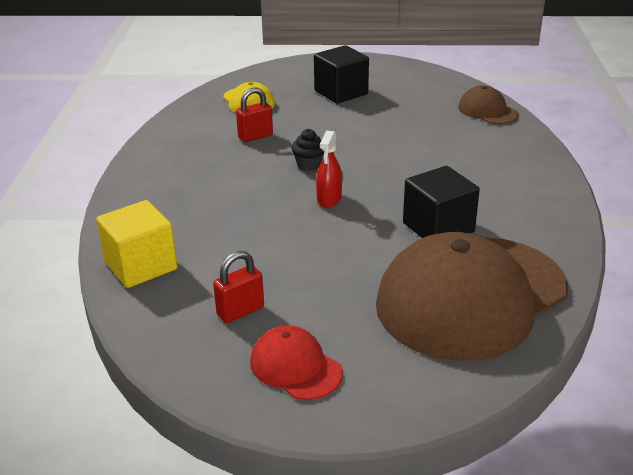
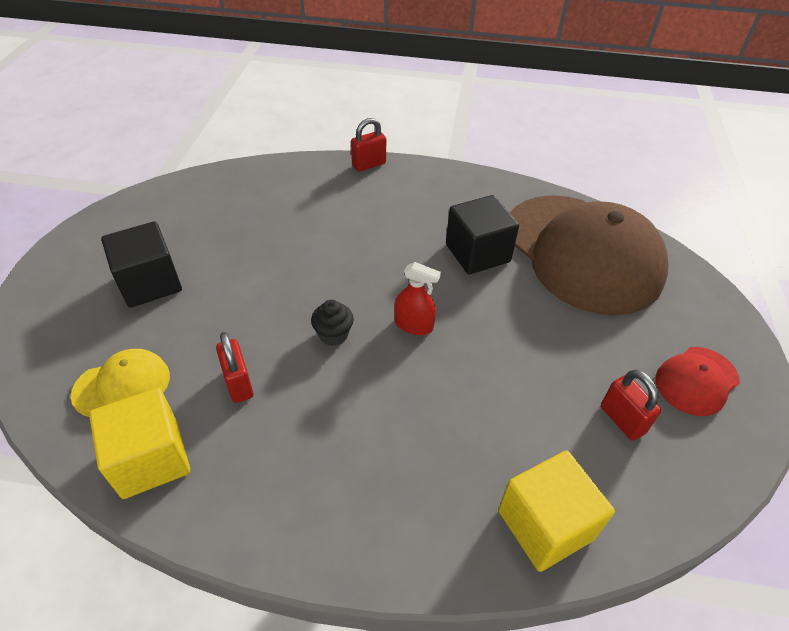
camera: 85 degrees left, 15 degrees up
(195, 119) = (151, 459): none -> yellow cube
(487, 111) = (259, 178): brown cap -> none
(547, 159) = (369, 164): none -> red padlock

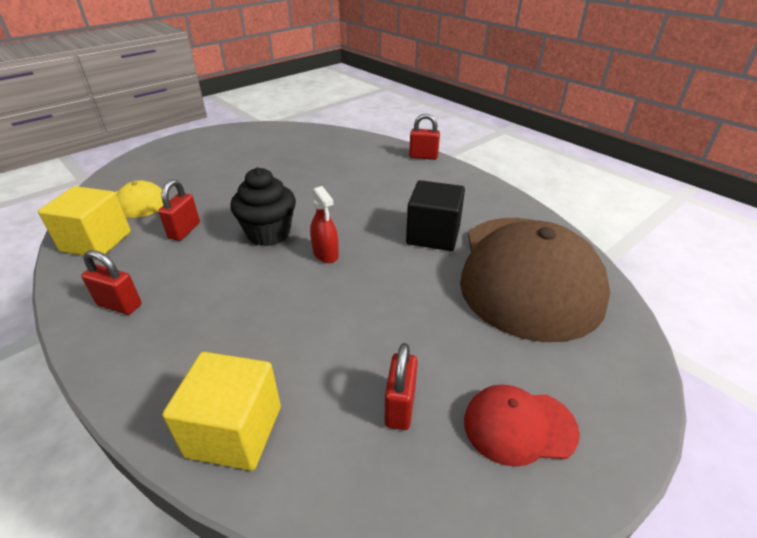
camera: 40 degrees right, 10 degrees down
(150, 283) = (214, 165): black cube -> none
(293, 503) = (119, 305): none -> red padlock
(333, 335) = (269, 234): black cupcake -> black cupcake, size x1.78

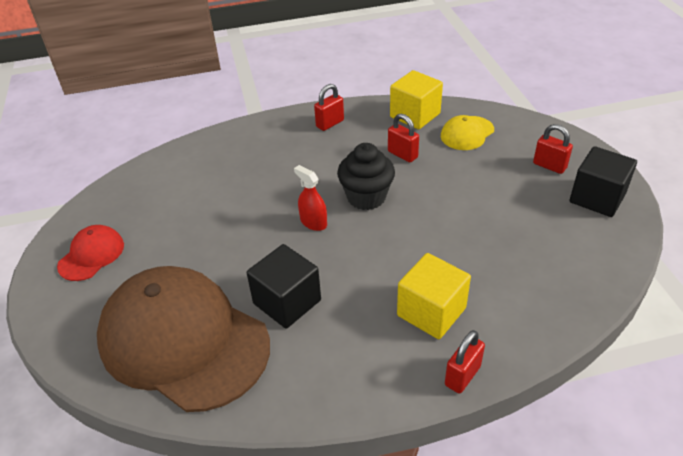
camera: 120 degrees right, 5 degrees up
(222, 139) = (597, 198): none -> black cube
(234, 431) = (196, 154): yellow cube -> yellow cube (431, 312)
(325, 254) = (313, 222): red spray bottle -> red spray bottle turned 45 degrees clockwise
(400, 407) = (151, 213): red padlock -> red padlock (549, 166)

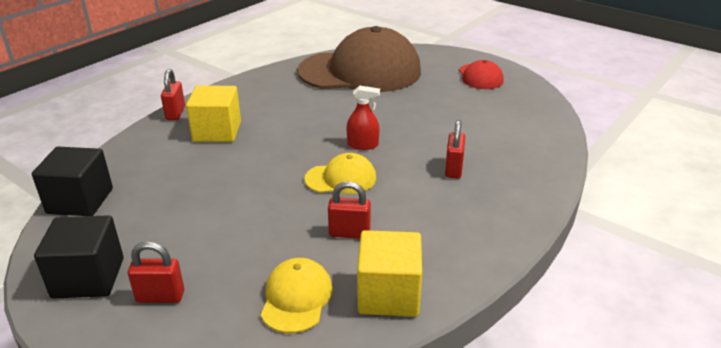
camera: 140 degrees right, 10 degrees down
(287, 302) = (322, 102): black cube -> black cube (80, 201)
(330, 123) = (472, 233): red padlock -> red padlock (453, 169)
(366, 197) = (341, 178): black cupcake -> yellow cap

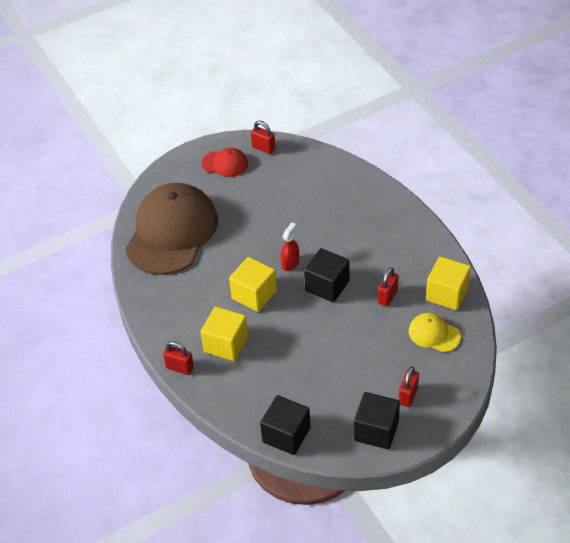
camera: 65 degrees left, 15 degrees up
(299, 133) = (254, 295): none -> yellow cube
(341, 178) = (327, 286): yellow cap -> black cube
(453, 169) = (344, 226): red padlock -> red padlock (263, 148)

